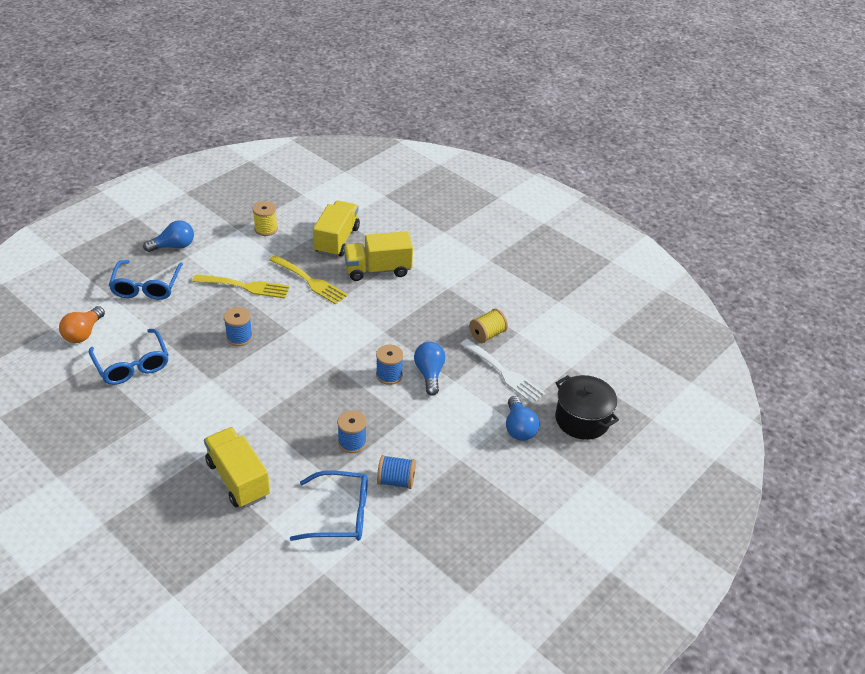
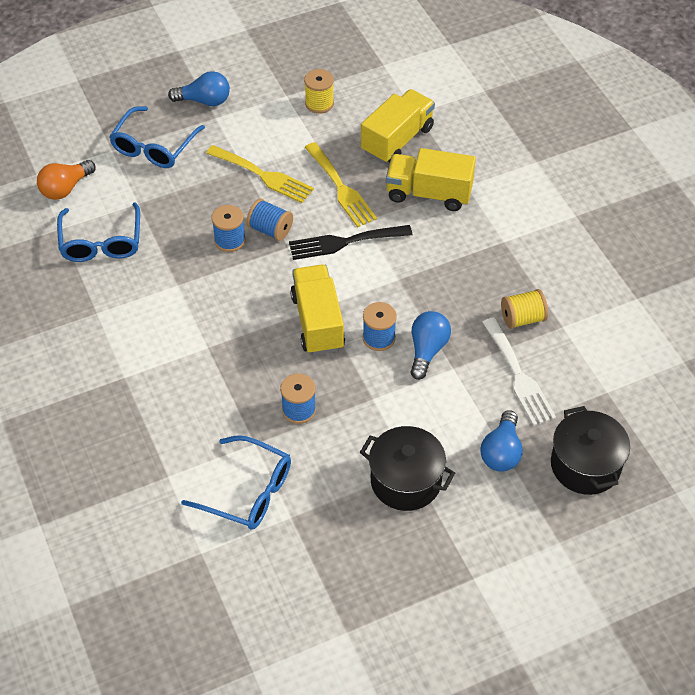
camera: 25 degrees right, 10 degrees up
(238, 479) = (157, 414): yellow truck -> yellow truck (317, 322)
(330, 317) = (344, 242): none -> black fork
(396, 481) = (327, 472): blue spool -> blue spool (270, 230)
(459, 469) = (405, 481): none -> black pot

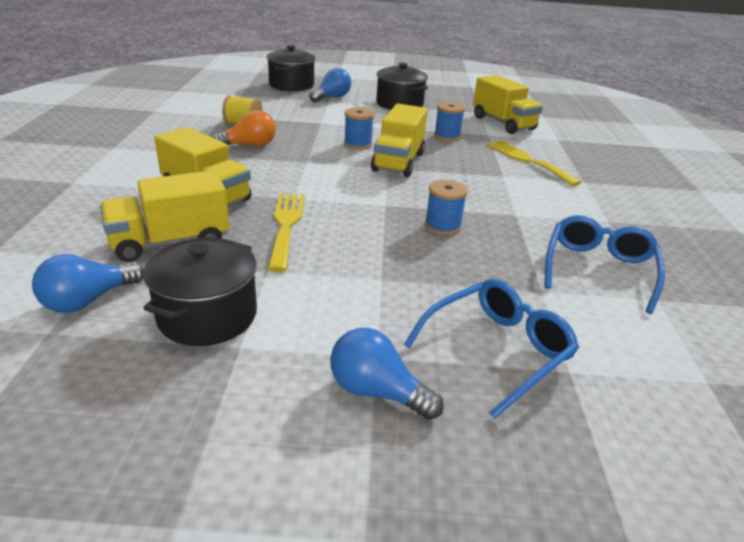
camera: 155 degrees left, 20 degrees down
(65, 188) = (651, 343): orange light bulb -> orange light bulb (249, 145)
(248, 492) = (503, 123): blue glasses -> yellow truck
(263, 175) = (362, 264): yellow fork -> yellow fork (527, 161)
(270, 230) = (393, 220): blue spool -> none
(319, 103) = (207, 316): yellow spool -> black pot
(344, 242) = (328, 191): black fork -> none
(427, 350) = (329, 132): blue light bulb -> blue light bulb (88, 300)
(518, 376) = (283, 110): white fork -> none

